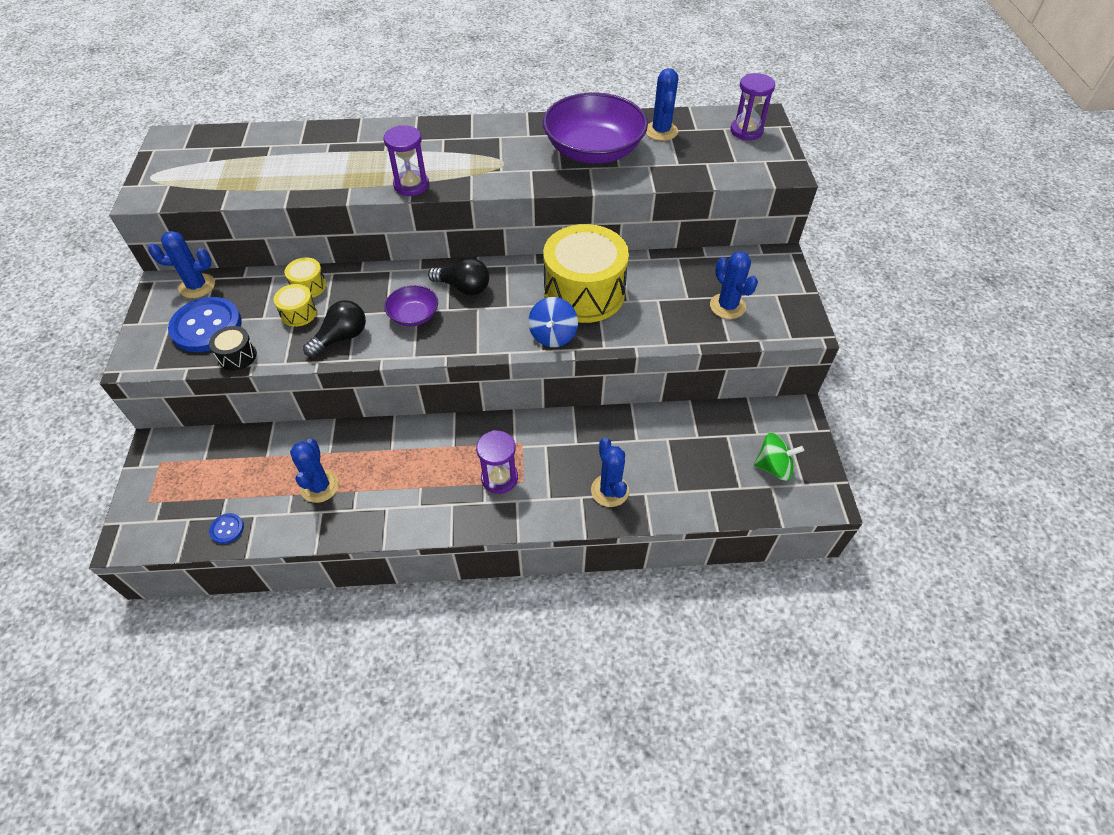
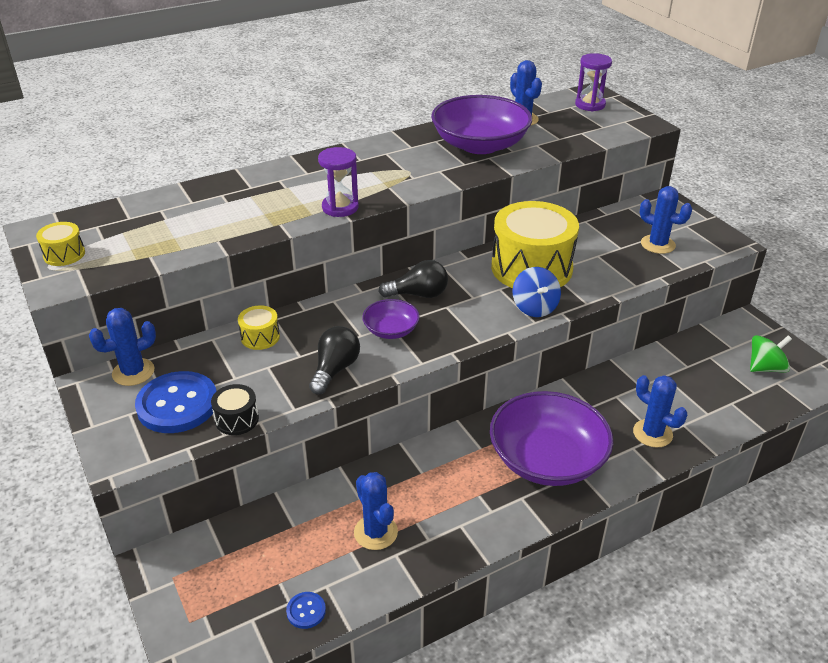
camera: 25 degrees left, 15 degrees down
(298, 313) = (270, 363): yellow drum -> yellow drum (64, 254)
(499, 478) = (547, 459): purple hourglass -> purple bowl

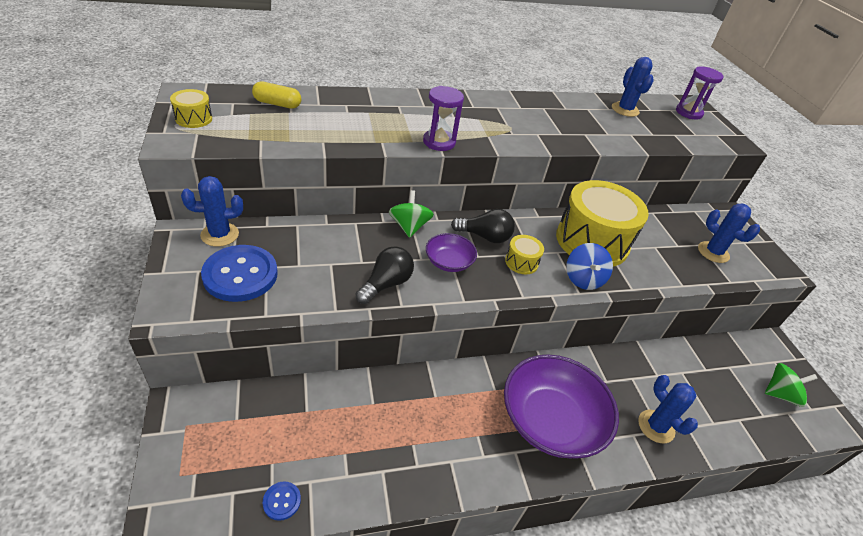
camera: 10 degrees right, 5 degrees up
(146, 214) = (277, 104): none -> yellow capsule
(237, 419) = (282, 305): black drum -> none
(260, 337) = (336, 235): yellow drum -> yellow drum (521, 262)
(334, 307) = (409, 227): none -> green spinning top
(375, 532) = (373, 442): blue cactus -> none
(480, 145) = (580, 121): purple bowl -> none

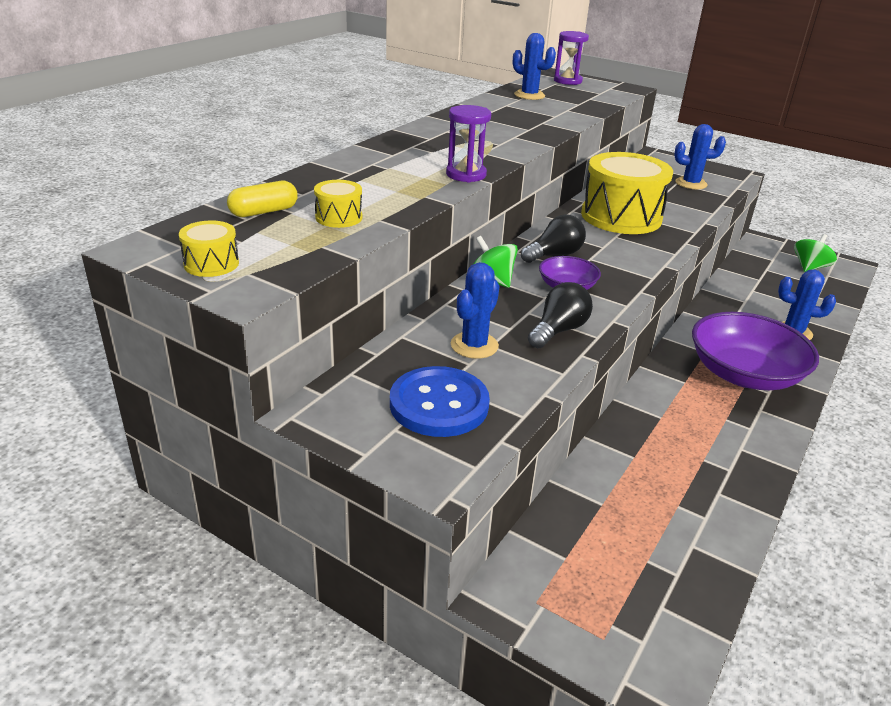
camera: 40 degrees left, 10 degrees down
(220, 235) = (350, 389): blue cactus -> blue cactus (474, 345)
(282, 501) = (701, 576): blue button -> none
(386, 284) = (558, 330): black light bulb -> black light bulb turned 45 degrees clockwise
(521, 262) = (609, 256): yellow drum -> yellow drum (339, 217)
(583, 279) = (661, 243): blue spinning top -> none

